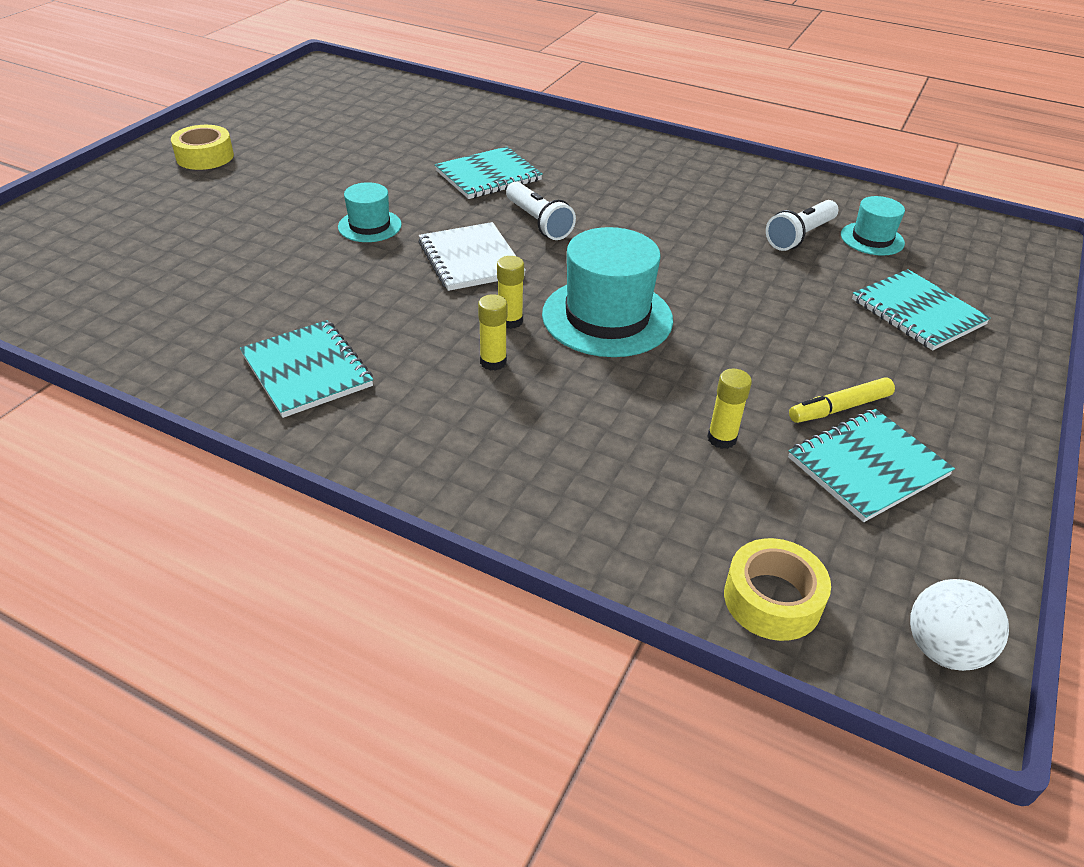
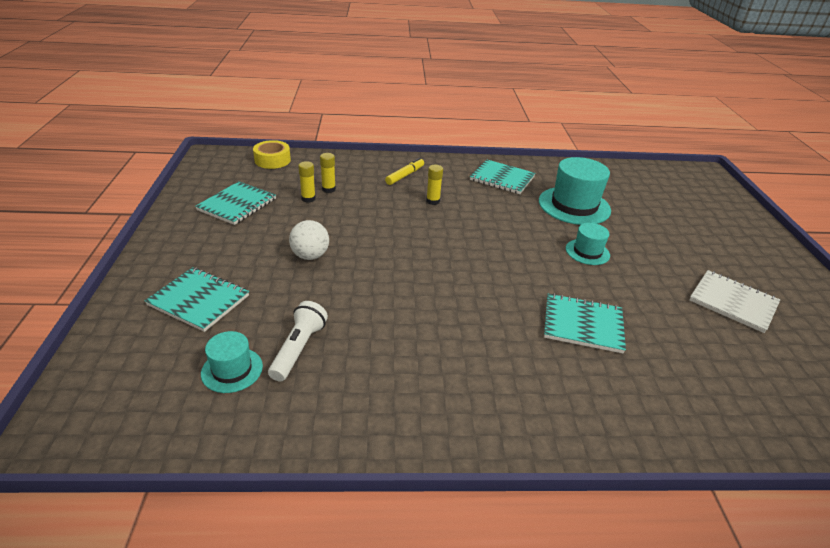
camera: 150 degrees right, 5 degrees down
(205, 157) = (763, 269): yellow tape -> none
(470, 259) = (505, 248): white notebook -> white notebook (733, 302)
(488, 176) = (583, 324): turquoise notebook -> turquoise notebook turned 75 degrees clockwise
(510, 321) = (445, 221): yellow glue stick -> yellow glue stick (328, 189)
(538, 222) = (499, 291): white flashlight -> none
(607, 317) = (398, 237): turquoise hat -> turquoise hat (574, 205)
(840, 408) = (252, 225): yellow marker -> yellow marker (405, 175)
(943, 649) = (210, 162): white ball -> white ball (310, 255)

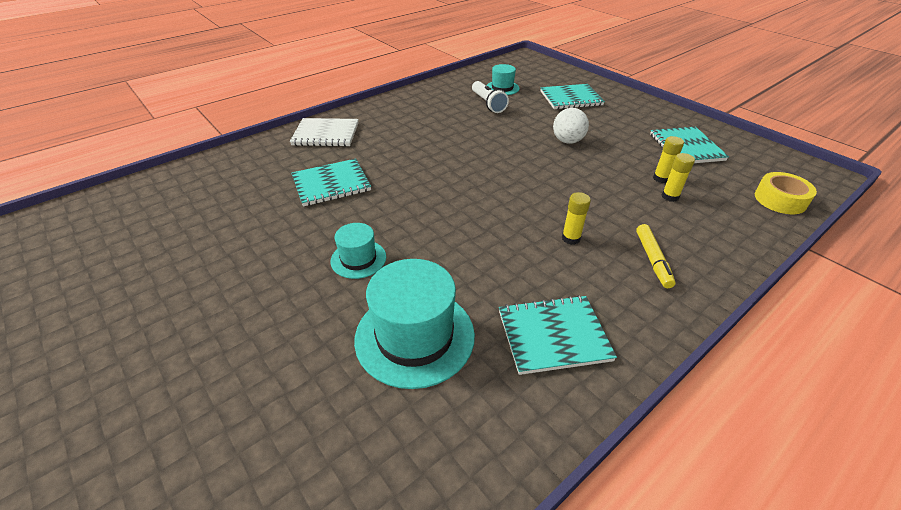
camera: 145 degrees right, 5 degrees up
(733, 302) = (180, 272): white notebook -> white notebook (326, 134)

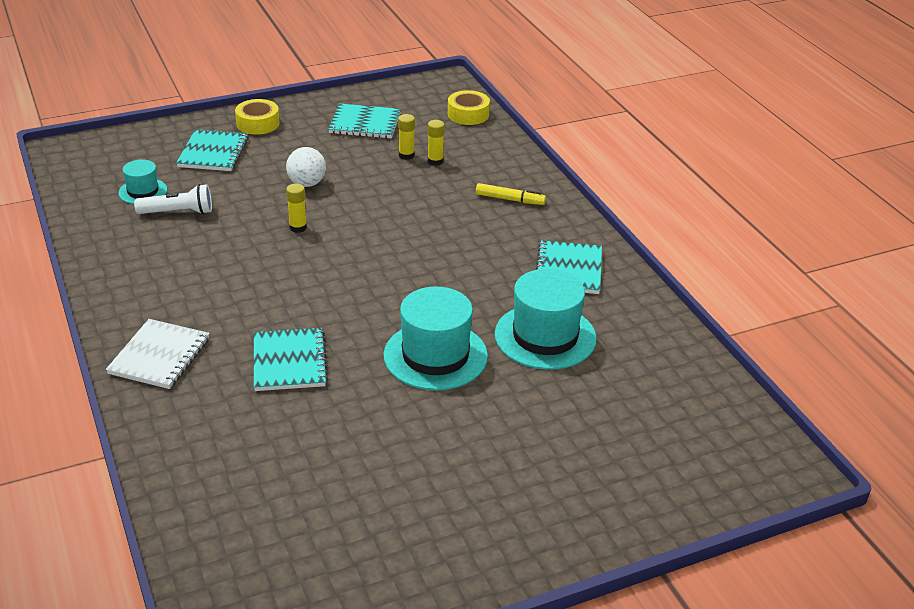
camera: 75 degrees left, 5 degrees down
(358, 259) = (435, 355): turquoise hat -> turquoise hat, size x1.84
(571, 238) = (465, 229): yellow glue stick -> yellow glue stick (298, 227)
(627, 105) = (258, 123): none -> yellow tape

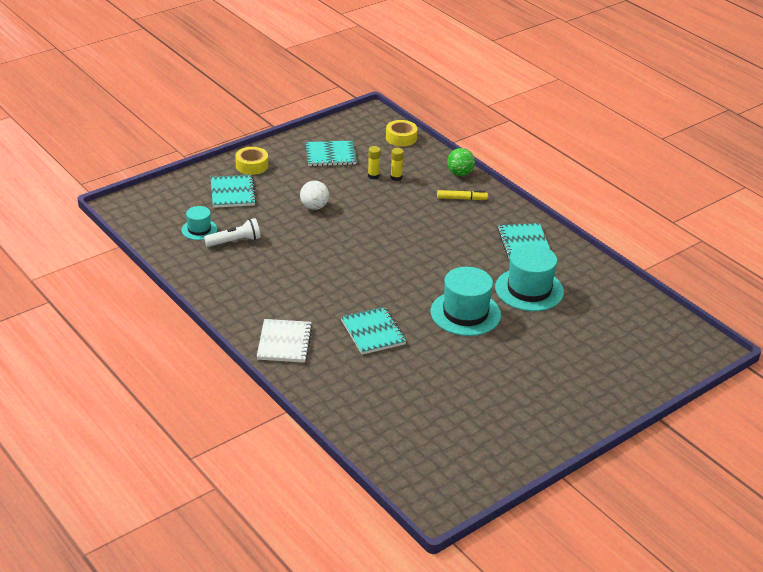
camera: 15 degrees left, 0 degrees up
(298, 227) = (326, 240): yellow glue stick -> none
(524, 167) = (459, 173): none -> green ball

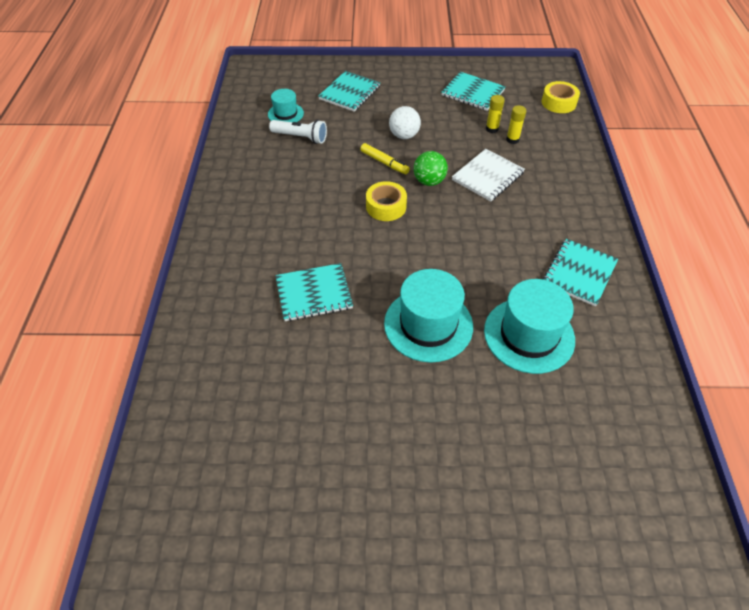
camera: 40 degrees right, 15 degrees up
(252, 165) = (393, 75): yellow tape -> yellow tape (386, 206)
(284, 342) = (225, 259): white notebook -> white notebook (488, 176)
(373, 332) = (314, 294): turquoise notebook -> turquoise notebook turned 60 degrees clockwise
(459, 173) = (583, 163): green ball -> green ball (429, 181)
(461, 198) = (558, 190): yellow marker -> yellow marker (384, 162)

